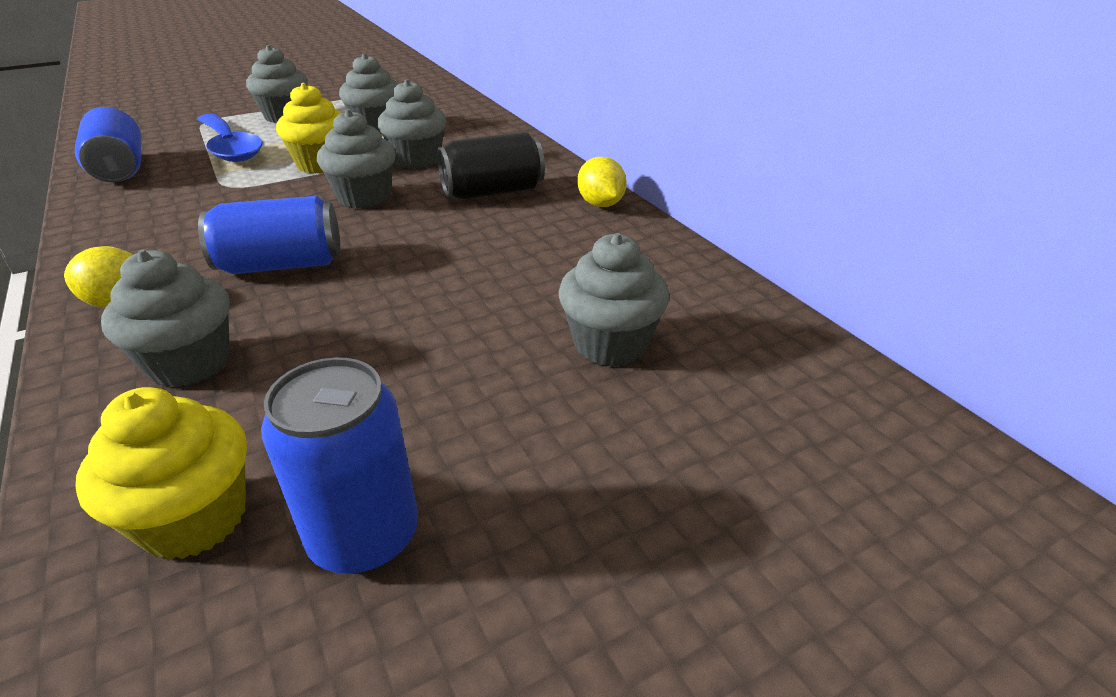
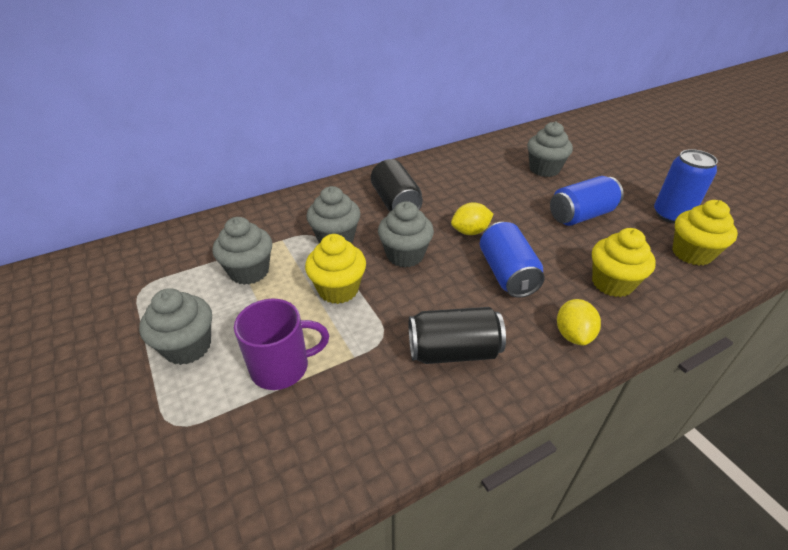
camera: 90 degrees left, 5 degrees up
(120, 169) = (334, 448): blue can -> blue can (581, 215)
(173, 220) = (453, 351): none -> black can
(190, 363) = (612, 283): grey cupcake -> yellow cupcake
(230, 147) = (281, 367): blue spoon -> purple mug
(600, 204) = (412, 168): yellow lemon -> yellow lemon (470, 231)

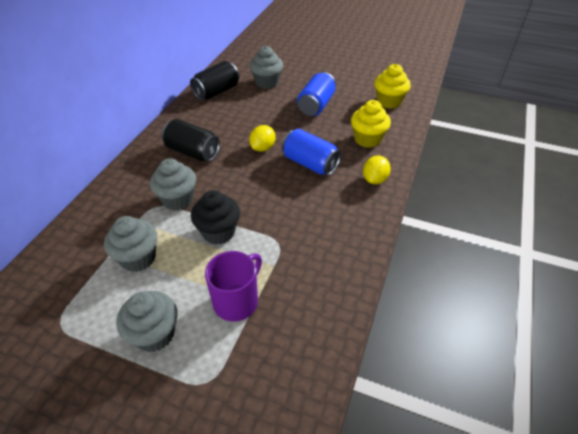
camera: 40 degrees left, 5 degrees up
(338, 289) = (218, 232): yellow cupcake -> black cupcake
(405, 255) = (238, 185): grey cupcake -> none
(453, 351) = (325, 226): black can -> black can (216, 92)
(573, 334) = (374, 179): yellow lemon -> yellow lemon turned 60 degrees clockwise
(671, 215) = (361, 82): blue can -> none

